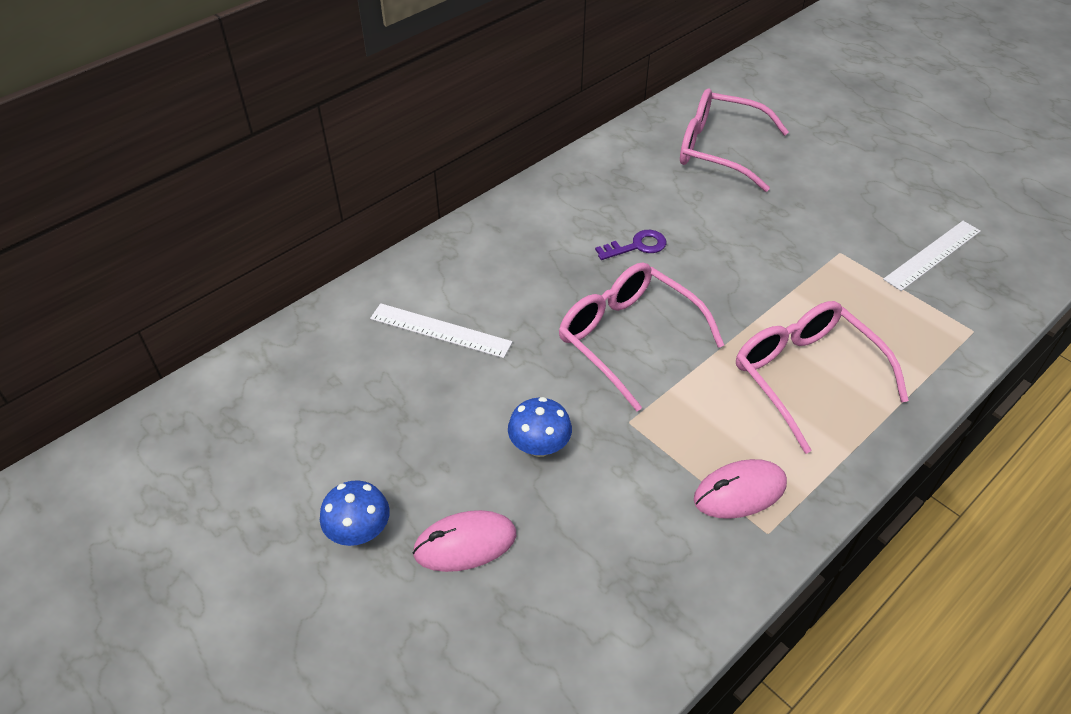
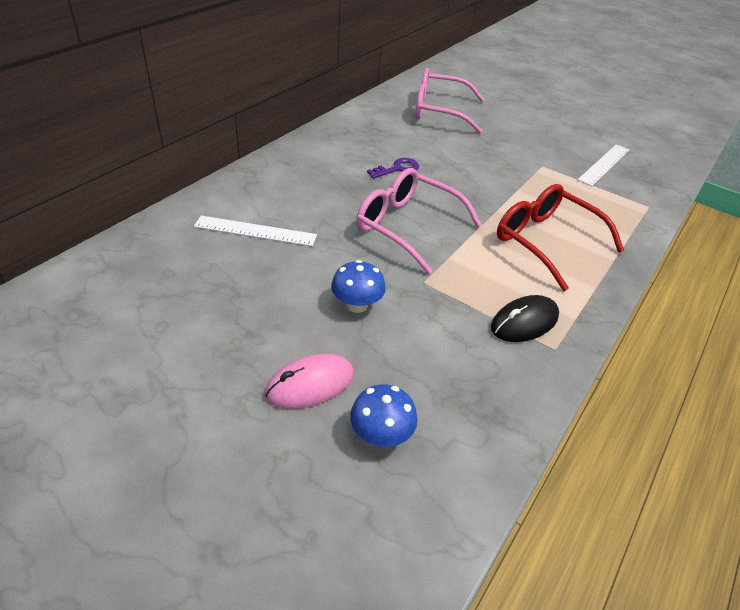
camera: 15 degrees left, 5 degrees down
(359, 531) = (211, 385): blue mushroom -> blue mushroom (381, 435)
(740, 492) = (524, 322): pink mouse -> black mouse
(805, 376) = (545, 241): pink glasses -> red glasses

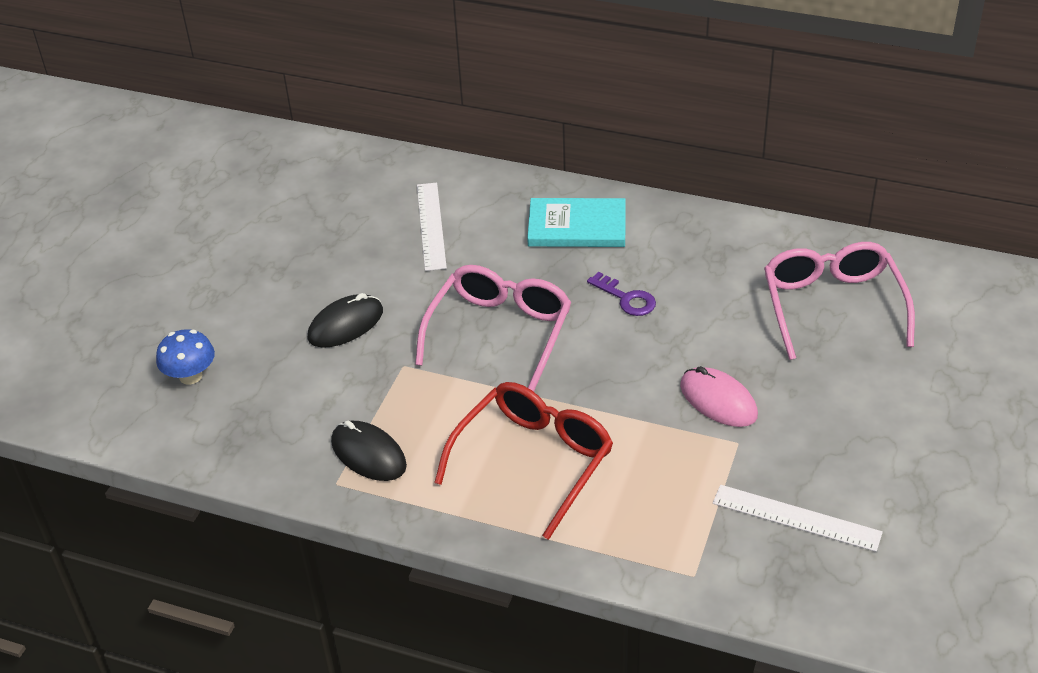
camera: 80 degrees right, 0 degrees up
(308, 168) = (577, 226): none -> turquoise book
(310, 384) = (233, 321): pink mouse -> pink mouse (718, 400)
(357, 305) = (345, 325): blue mushroom -> black mouse

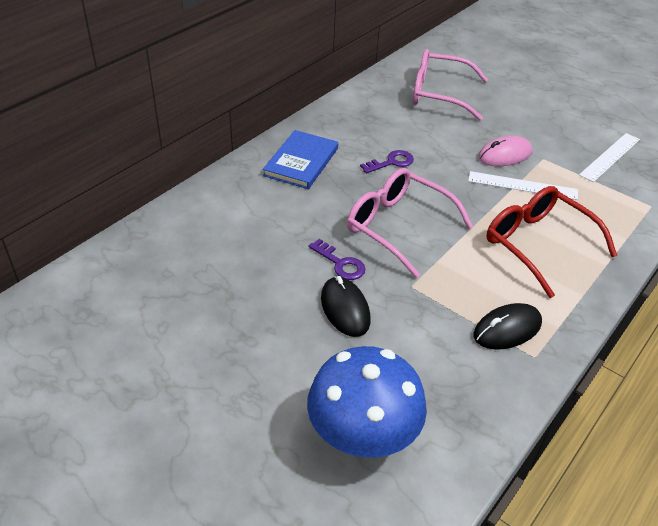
camera: 75 degrees left, 0 degrees up
(190, 376) = (362, 435): blue mushroom -> blue mushroom, size x1.91
(412, 304) = (340, 264): none -> purple key
(431, 225) = (248, 231): white ruler -> white ruler (522, 185)
(577, 226) = (301, 162): turquoise book -> blue book

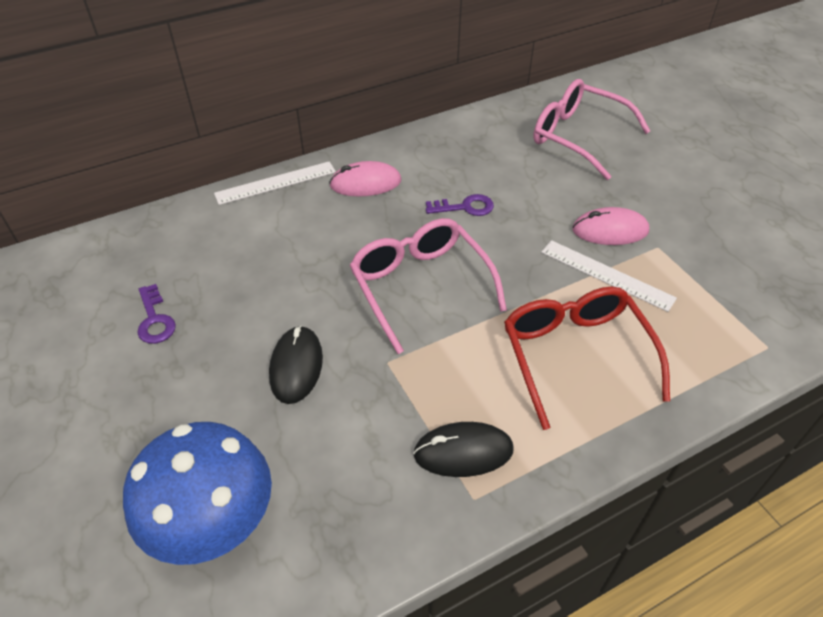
camera: 25 degrees right, 5 degrees up
(301, 162) = (365, 183): blue book -> pink mouse
(340, 264) = (327, 312): purple key -> purple key (155, 320)
(610, 157) = (752, 266): white ruler -> white ruler (276, 183)

